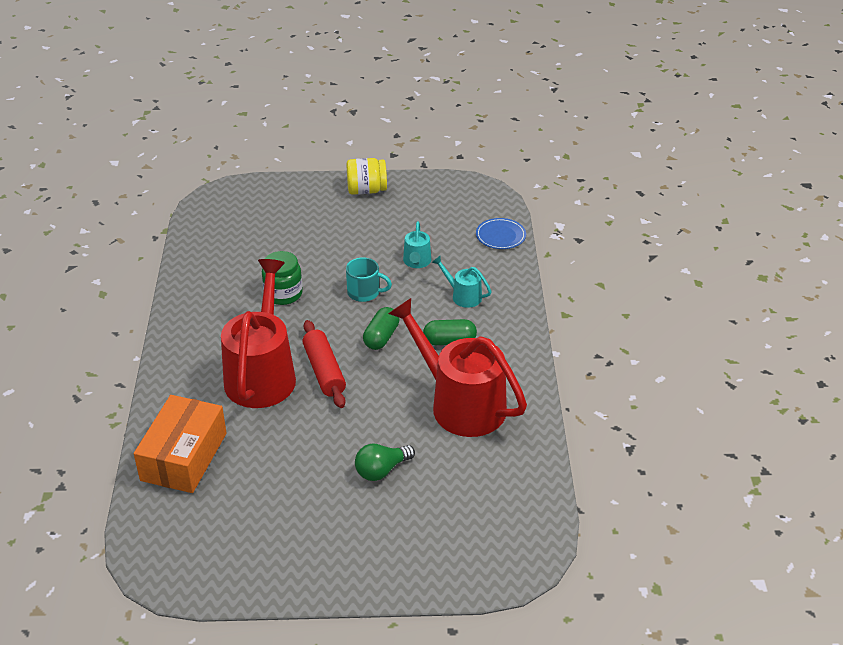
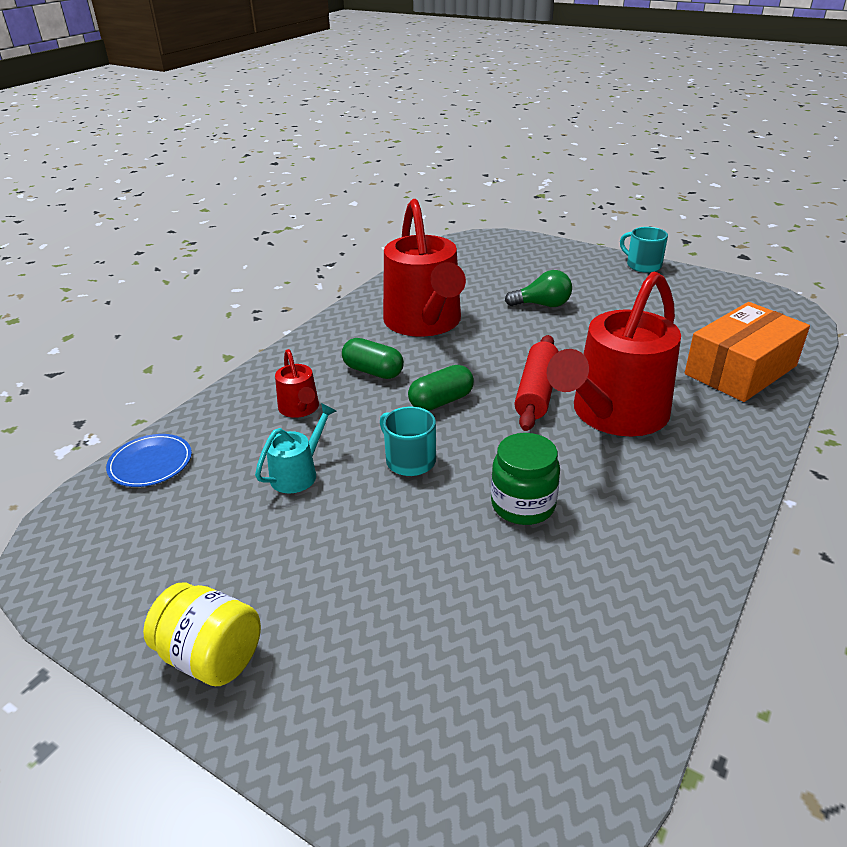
camera: 145 degrees left, 5 degrees down
(321, 587) = (642, 265): none -> turquoise mug
(463, 296) = (300, 409): turquoise watering can -> red watering can

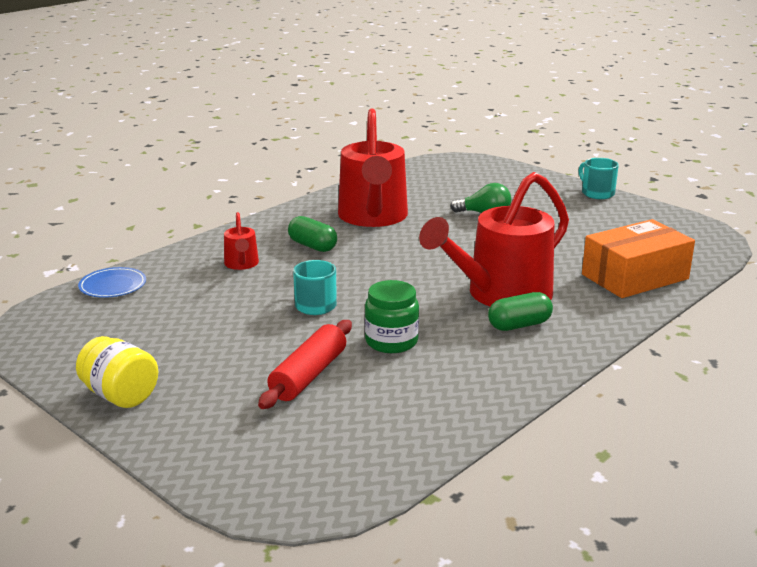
camera: 10 degrees right, 10 degrees down
(298, 473) = (223, 304): turquoise watering can -> none
(441, 401) = (359, 271): green capsule -> green capsule (519, 325)
(536, 392) = (443, 273): red rolling pin -> red rolling pin (308, 375)

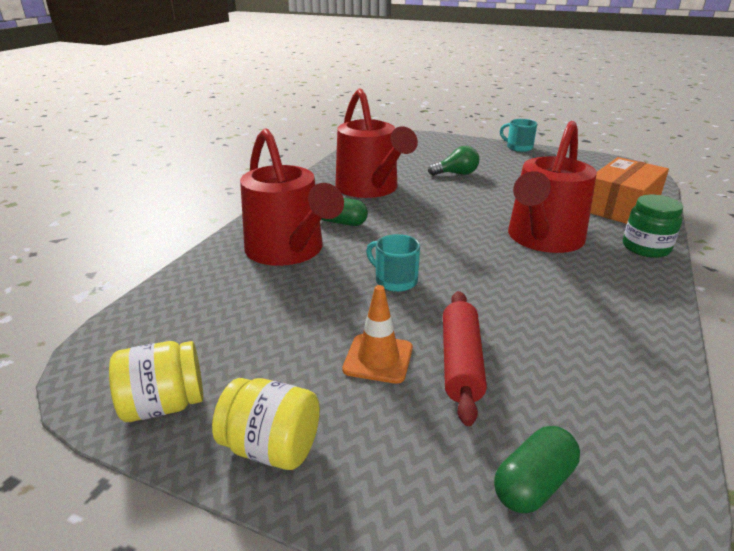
camera: 20 degrees left, 5 degrees up
(65, 356) = (164, 405): none -> yellow jar
(113, 285) = (167, 298): blue plate -> none
(241, 264) = (289, 251): red watering can -> red watering can, size x2.27
(244, 359) = (378, 359): none -> orange traffic cone
(391, 341) = (501, 304): green jar -> green jar (646, 248)
(519, 325) = (588, 265): green capsule -> green capsule (533, 484)

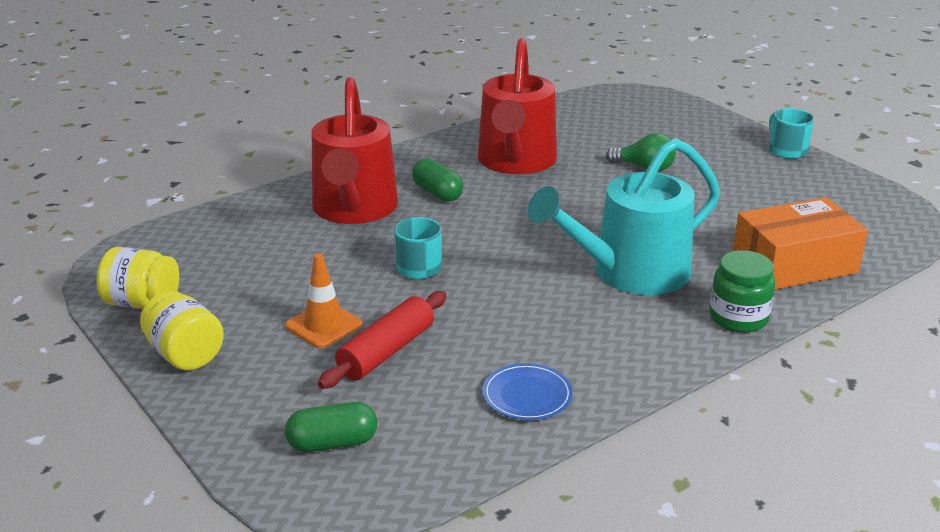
camera: 30 degrees right, 0 degrees up
(543, 239) = (630, 273): red watering can -> turquoise watering can
(613, 357) = (527, 395): none -> blue plate

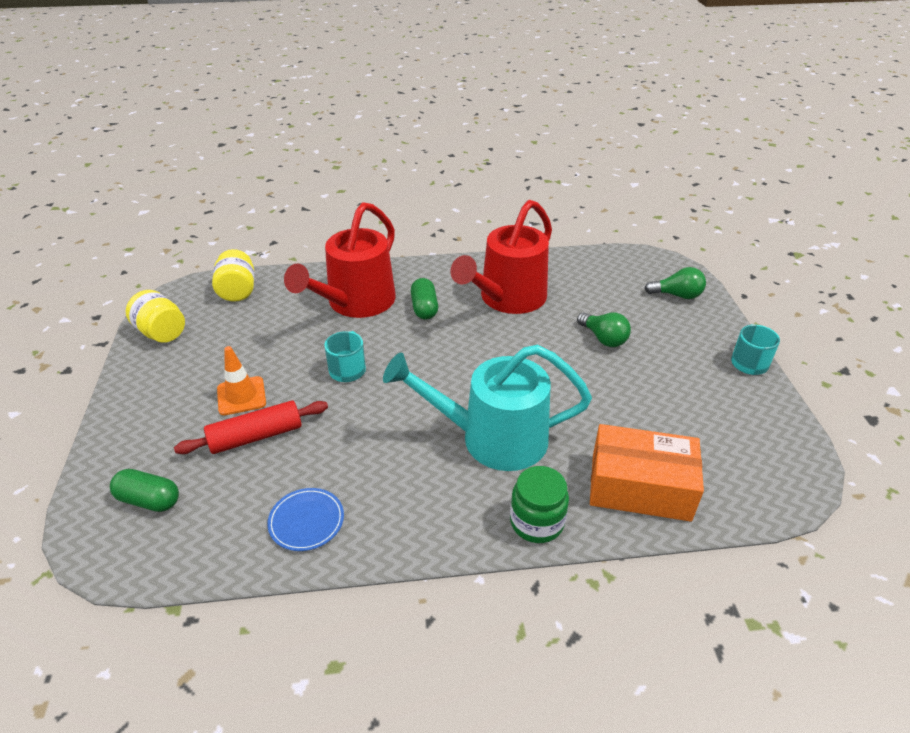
camera: 30 degrees right, 10 degrees up
(185, 355) = (143, 385): yellow jar -> yellow jar (237, 291)
(673, 117) = (677, 295): none -> green light bulb

